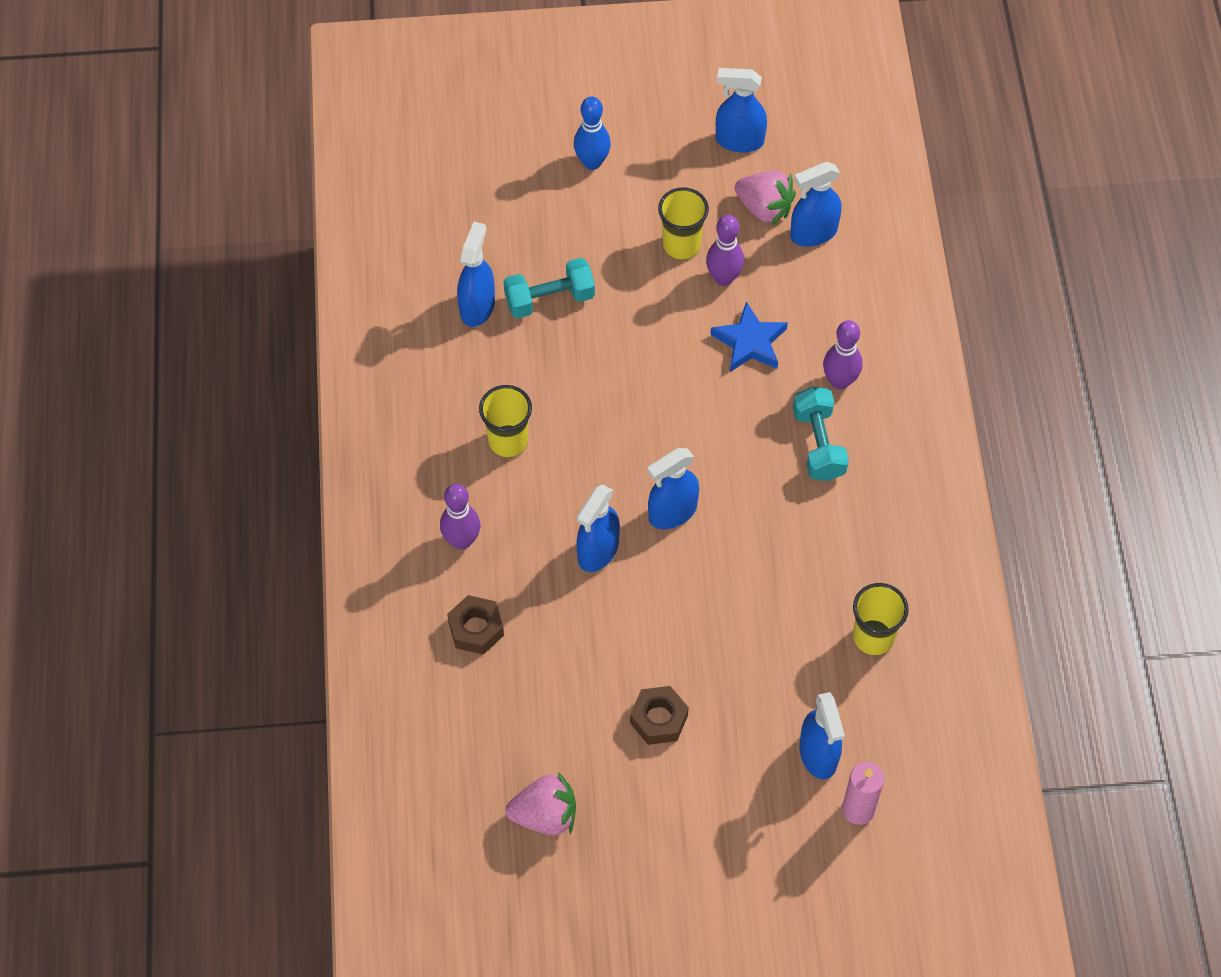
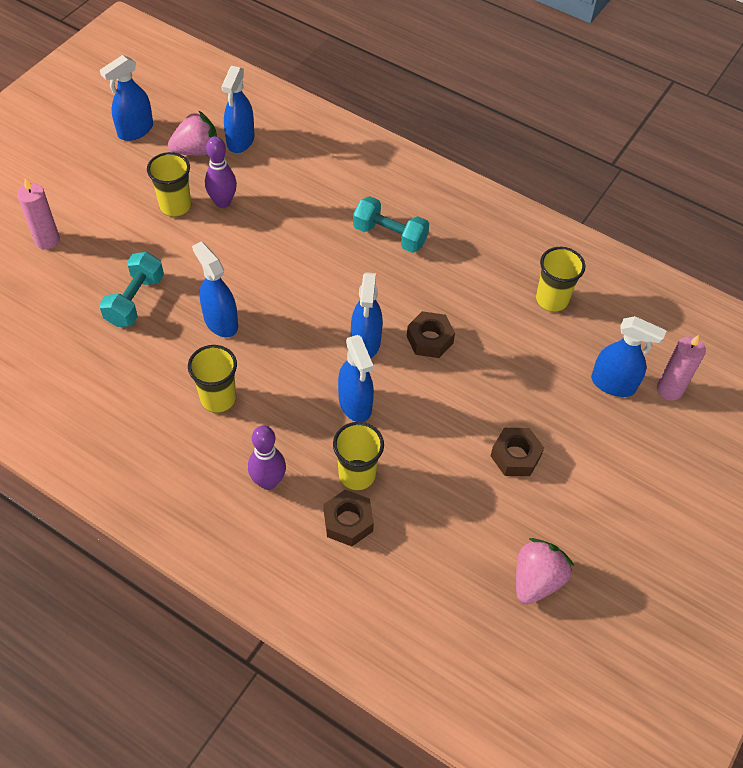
camera: 55 degrees left, 5 degrees down
(477, 307) = (94, 344): blue spray bottle -> blue spray bottle (220, 322)
(527, 603) = (357, 475): none -> yellow cup
(549, 181) = (47, 240): none -> pink candle
(592, 162) = (61, 209): blue bowling pin -> none
(725, 562) = (429, 339): none -> brown nut
(749, 342) = (283, 220): blue star -> none
(839, 381) = (356, 197): purple bowling pin -> none

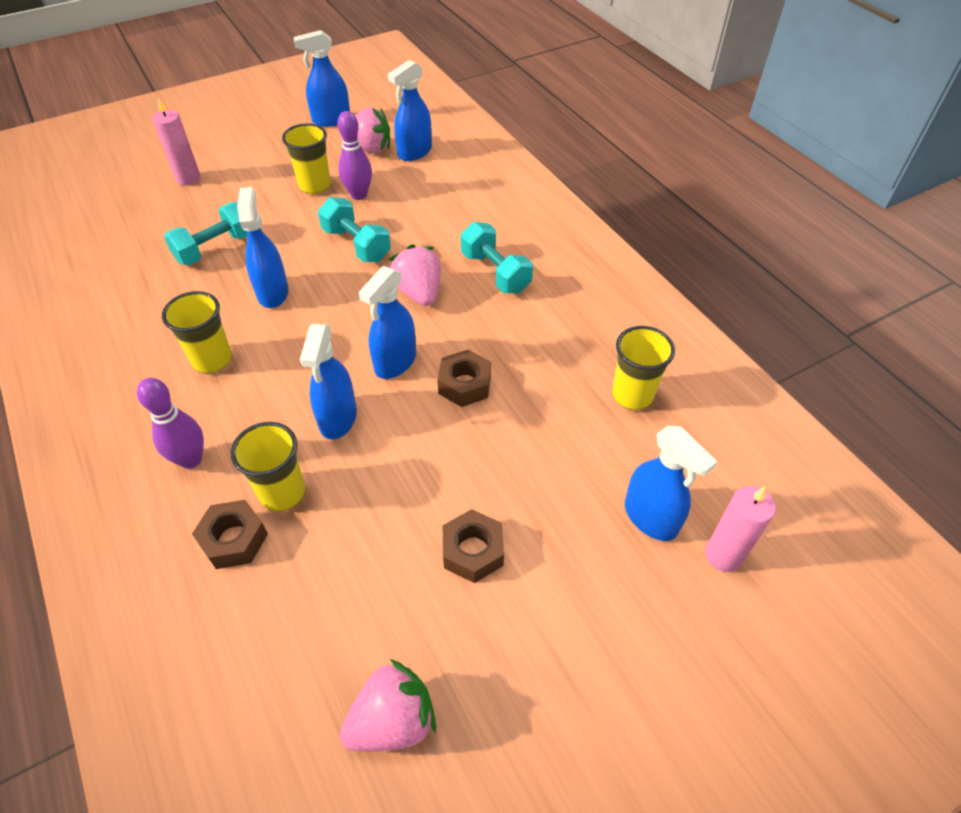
camera: 30 degrees right, 5 degrees down
(258, 251) = (356, 244): none -> turquoise dumbbell
(341, 276) = (419, 292): none -> pink strawberry

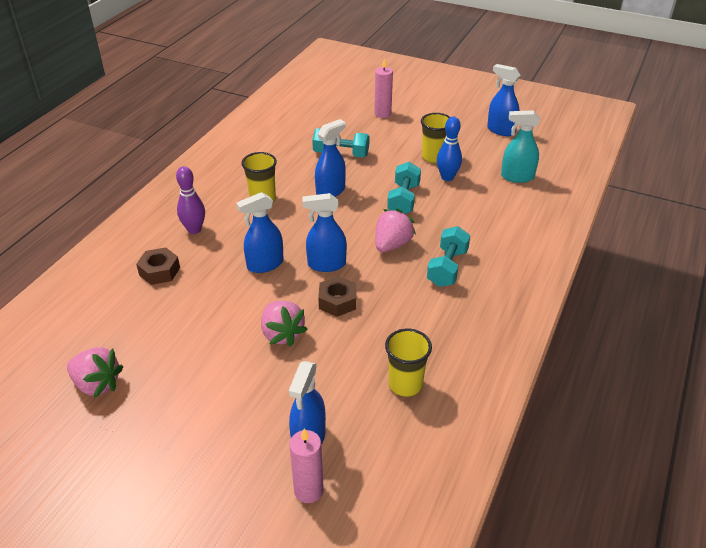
camera: 55 degrees right, 10 degrees down
(282, 492) = (200, 272): yellow cup -> none
(359, 195) = (447, 177): purple bowling pin -> blue bowling pin
(369, 149) = (495, 158): pink strawberry -> pink strawberry (282, 334)
(414, 152) = (517, 177): blue spray bottle -> turquoise spray bottle
(473, 551) = (219, 365): brown nut -> none

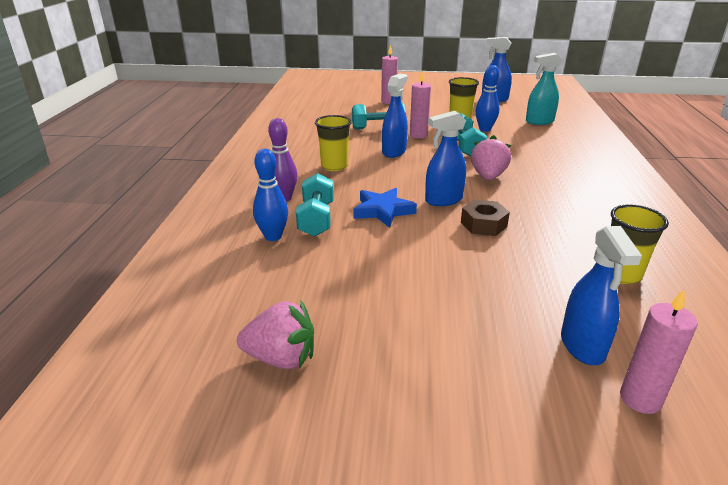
camera: 20 degrees left, 10 degrees down
(159, 271) = (273, 236): brown nut -> blue bowling pin
(265, 264) = (383, 211): blue spray bottle -> blue star
(282, 334) = (456, 261): pink strawberry -> none
(372, 172) = (418, 135): none -> pink candle
(447, 268) = (553, 183): turquoise dumbbell -> turquoise dumbbell (316, 219)

